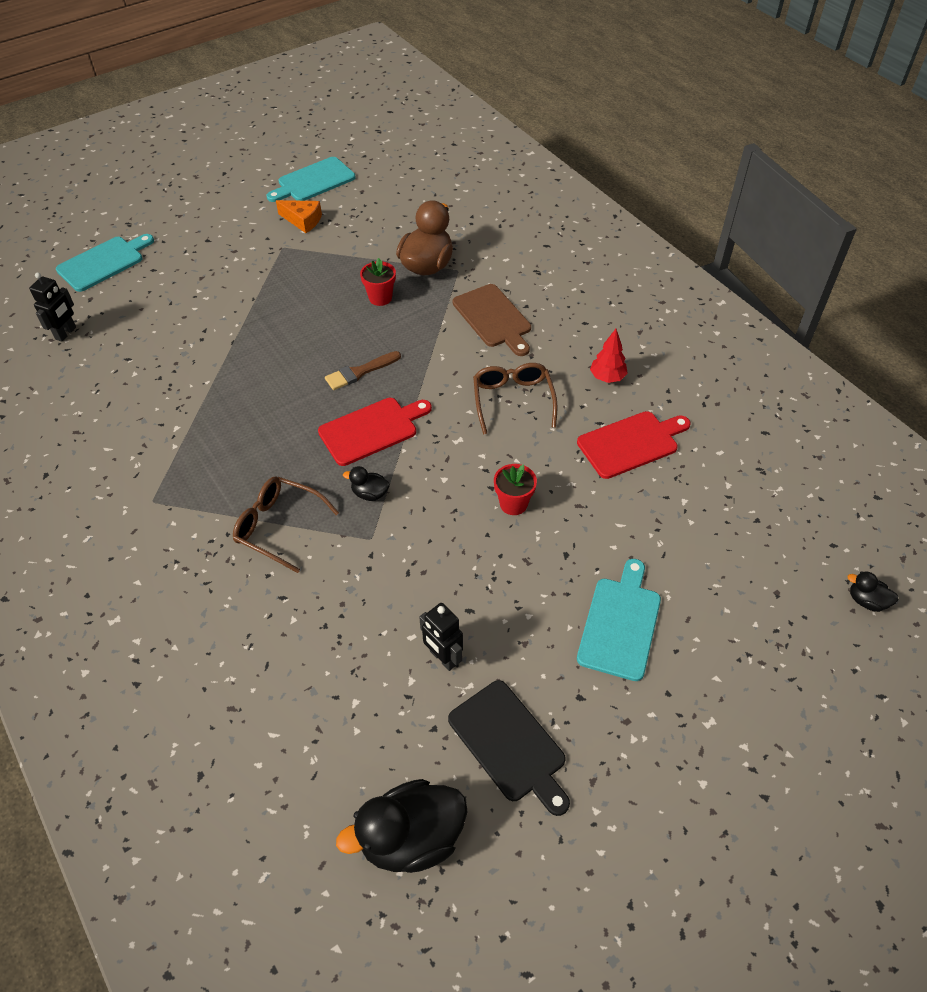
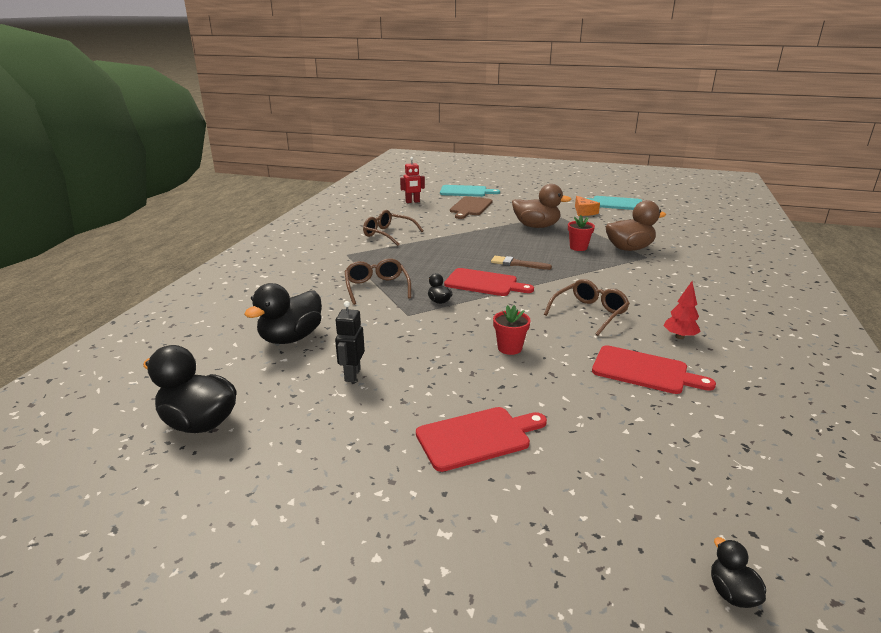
camera: 50 degrees right, 25 degrees down
(66, 333) = (412, 202): black robot -> red robot
(141, 424) = (388, 234): none -> brown glasses
(290, 286) = (536, 226): none -> brown duck
(314, 672) = (291, 338): none -> black duck
(494, 318) = (637, 281): brown cutting board -> brown cutting board (470, 207)
(510, 744) = (311, 432): black cutting board -> none
(620, 623) = (477, 437): turquoise cutting board -> red cutting board

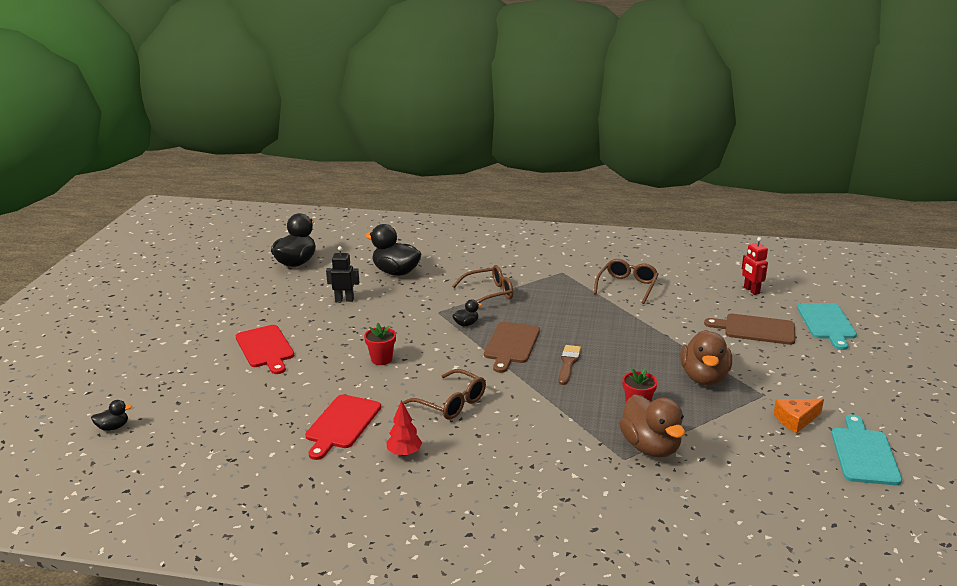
camera: 85 degrees right, 0 degrees up
(484, 283) = (511, 345): red cutting board -> brown cutting board

